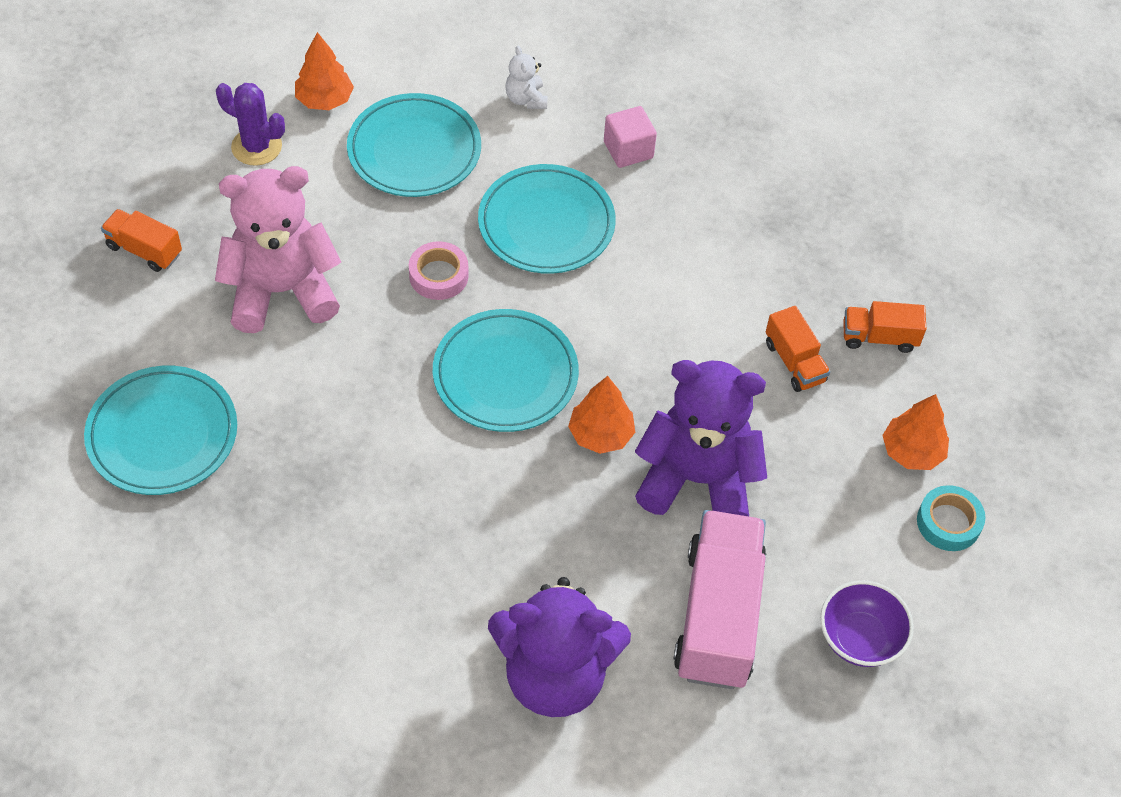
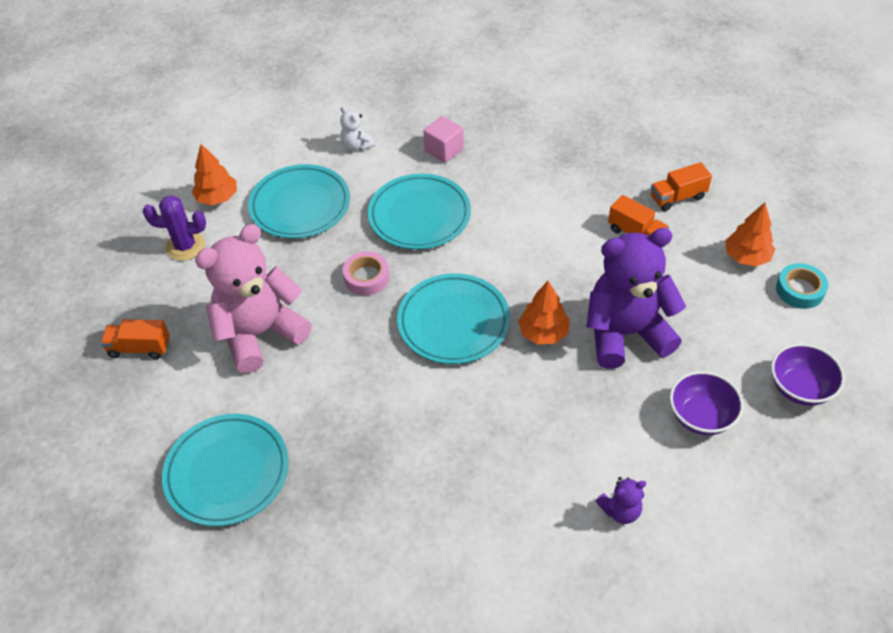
camera: 20 degrees left, 5 degrees down
(555, 675) = (620, 510): purple teddy bear -> purple teddy bear, size x0.42
(718, 616) = (701, 416): pink truck -> purple bowl

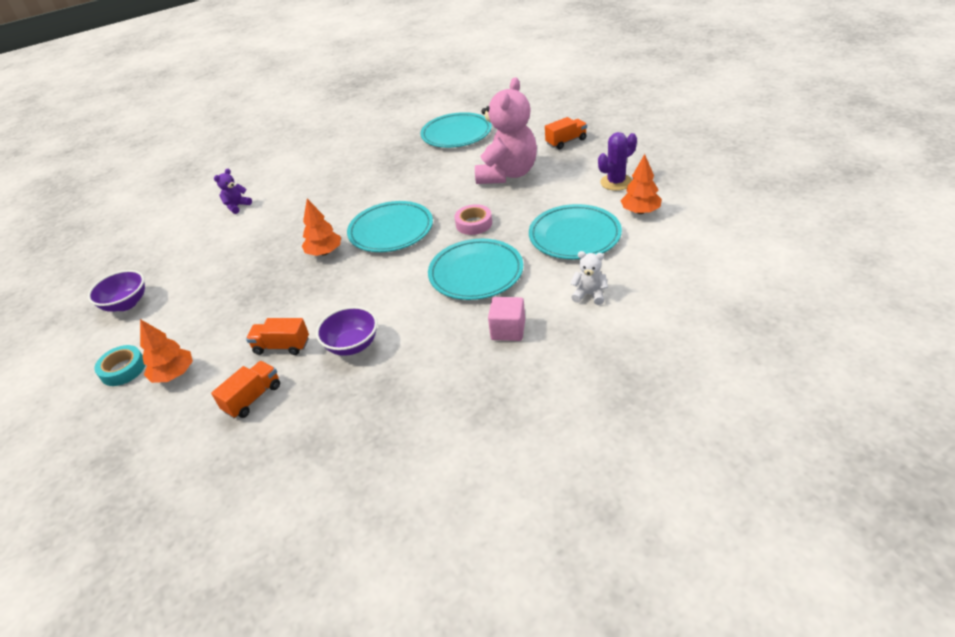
camera: 150 degrees right, 10 degrees down
(625, 333) = (264, 278): purple teddy bear -> none
(701, 416) = (197, 260): purple bowl -> purple bowl (352, 345)

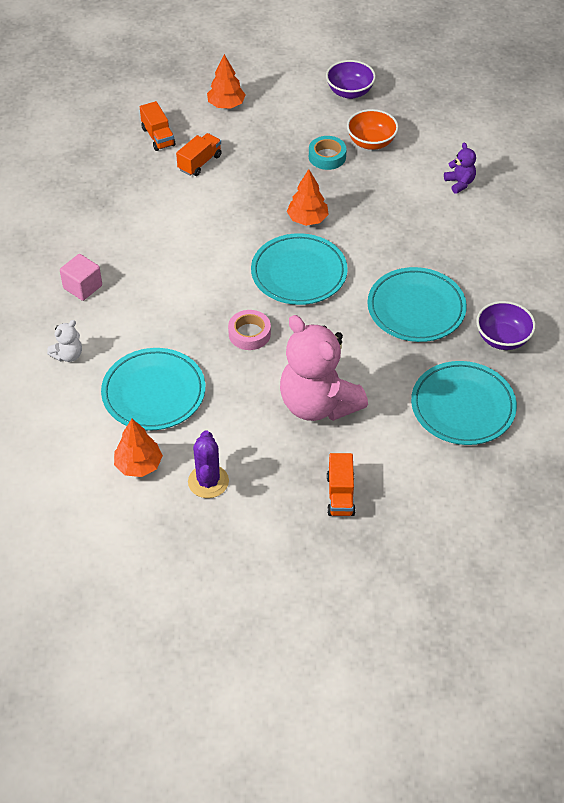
camera: 115 degrees right, 10 degrees up
(123, 369) = (259, 82): turquoise tape -> turquoise tape (327, 157)
(202, 263) = (371, 142): none -> orange bowl
(352, 345) = (160, 198): purple bowl -> purple bowl (502, 338)
(476, 273) = (172, 301): turquoise plate -> turquoise plate (416, 308)

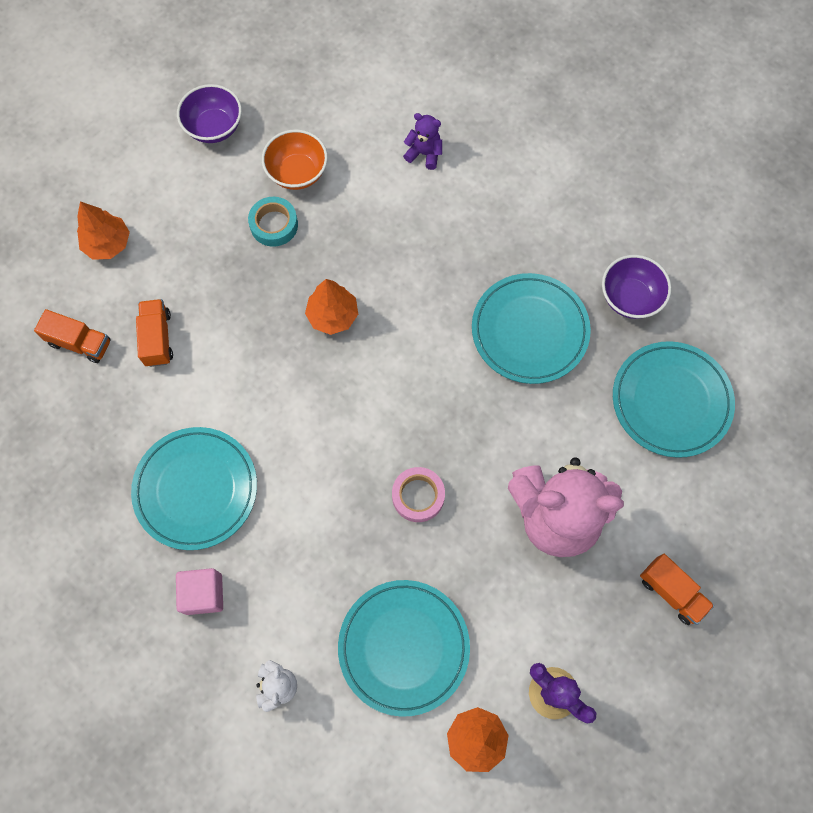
camera: 45 degrees left, 20 degrees up
(299, 273) = (390, 385): turquoise plate -> turquoise plate (196, 489)

